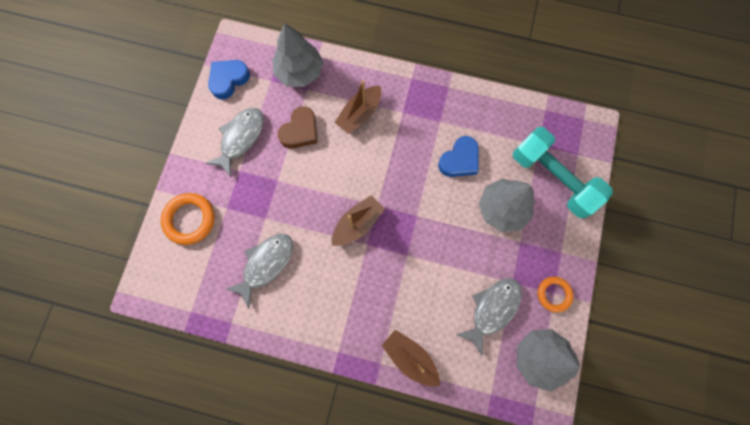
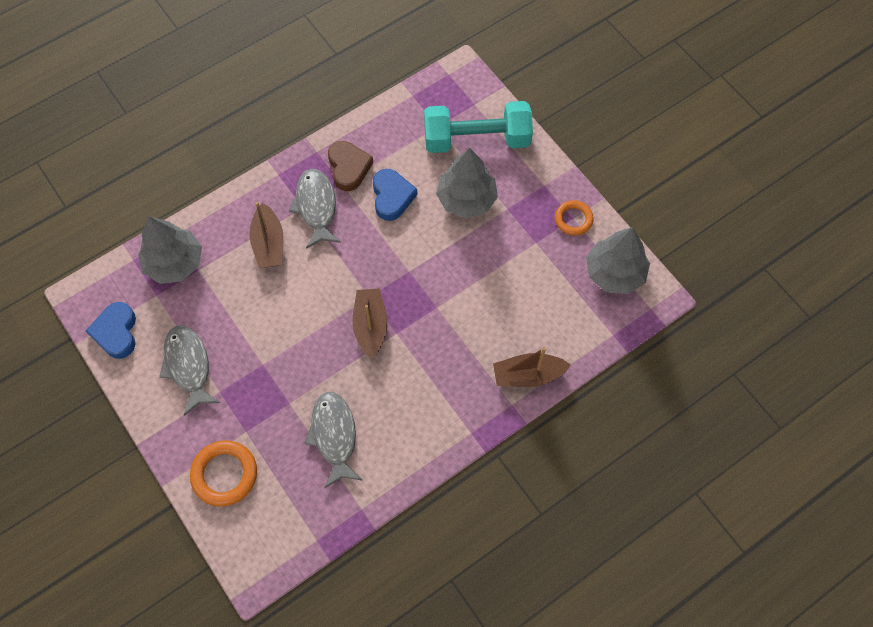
camera: 50 degrees left, 10 degrees down
(300, 131) = (234, 307): brown heart -> brown heart (349, 168)
(492, 309) = (544, 277): grey fish -> grey fish (316, 207)

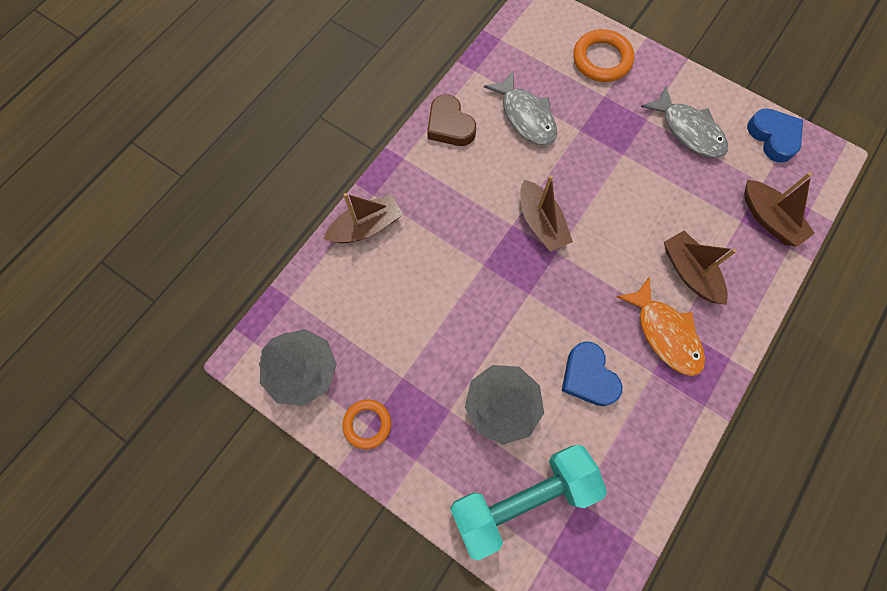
camera: 160 degrees right, 5 degrees up
(174, 263) = (769, 219): grey tree -> brown boat
(316, 207) = (665, 333): grey fish -> orange fish
(349, 168) = (656, 397): brown heart -> brown heart (449, 125)

